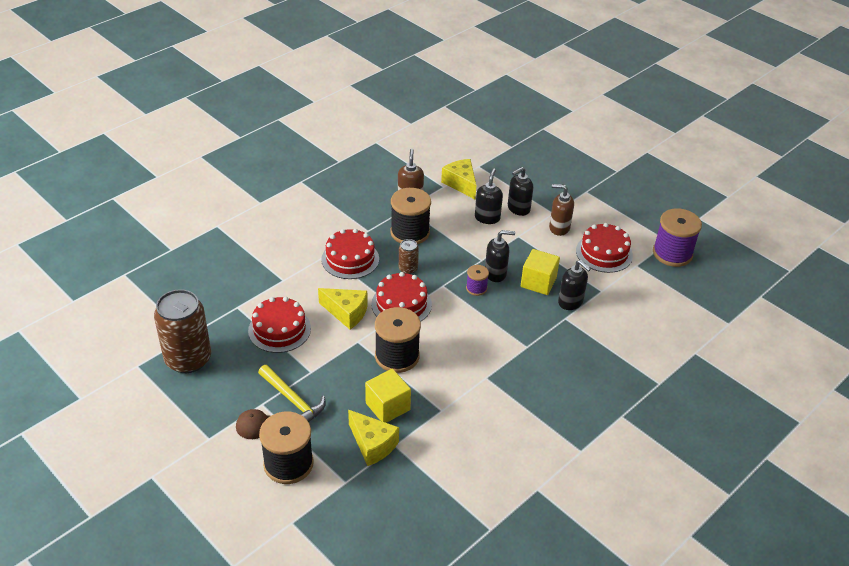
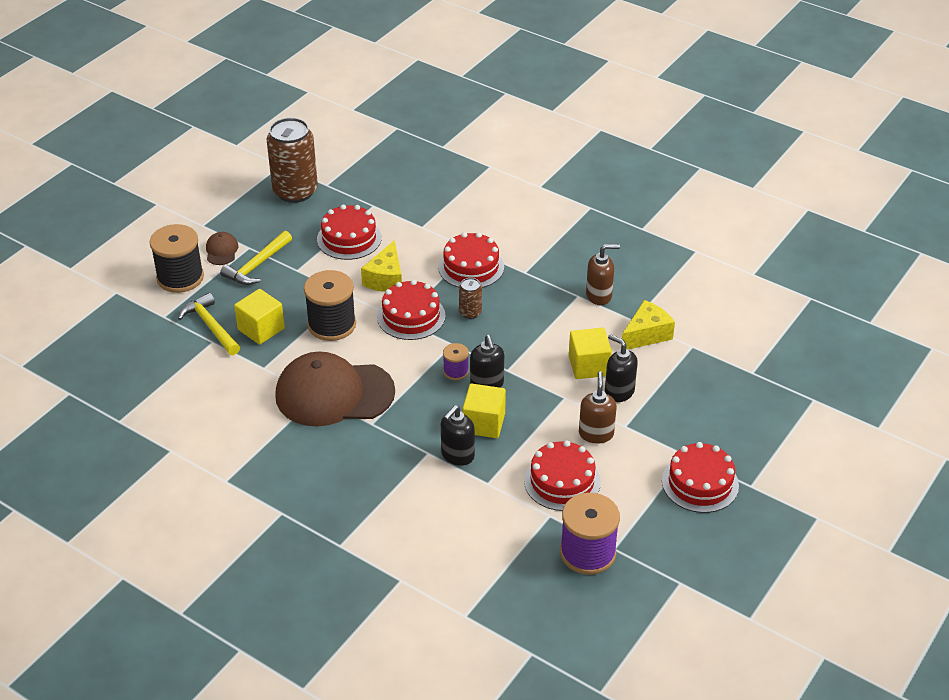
camera: 80 degrees right, 0 degrees up
(372, 444) = (210, 326): yellow cheese -> yellow hammer
(410, 232) = (534, 305): black spool -> none
(486, 365) = (334, 394): none -> brown cap
(487, 218) = (588, 366): black soap dispenser -> yellow cube
(612, 191) = (700, 483): none -> red cake

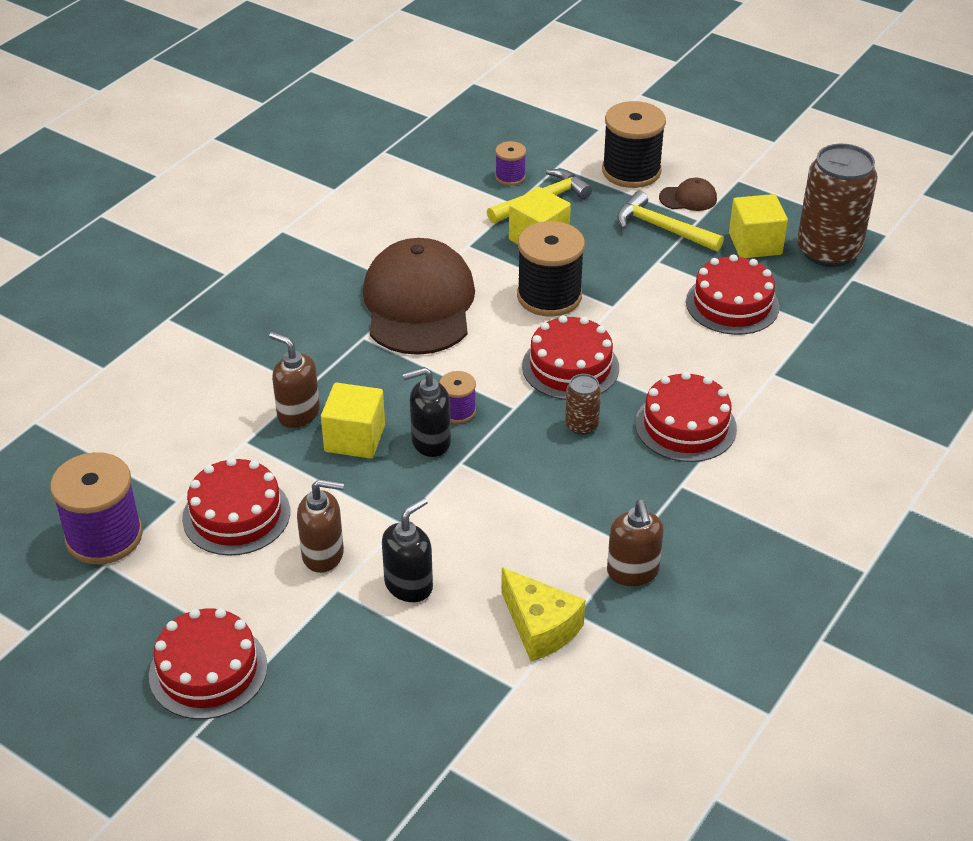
camera: 90 degrees right, 0 degrees up
(174, 343) = (510, 177): none -> purple spool
(386, 279) = (648, 341): yellow cheese -> none
(457, 455) = (298, 413): black soap dispenser -> brown soap dispenser
(588, 366) = (467, 552): yellow cube -> yellow cube (755, 244)

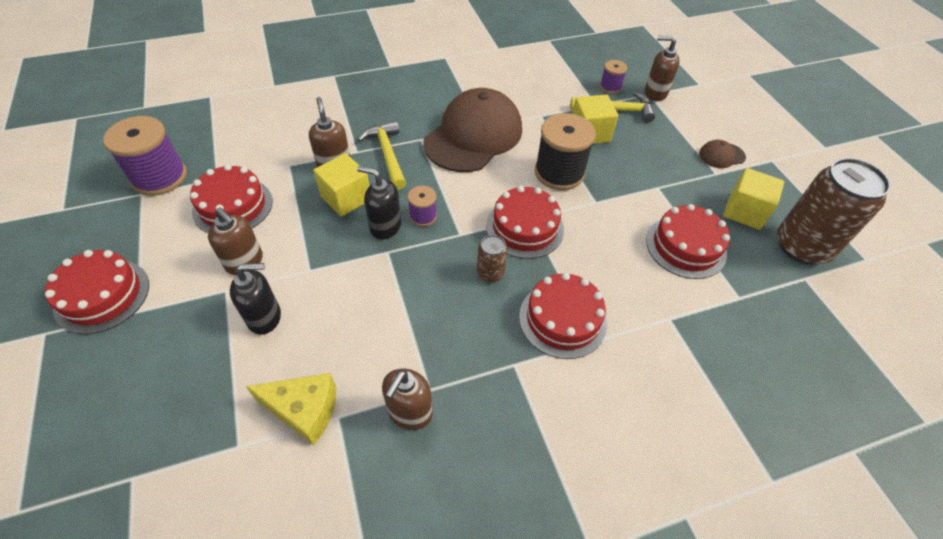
camera: 35 degrees right, 10 degrees up
(540, 627) = (304, 410): yellow cheese -> yellow cheese turned 75 degrees counterclockwise
(563, 161) = (655, 93): none -> brown soap dispenser
(631, 171) = (696, 119): black spool -> none
(662, 228) = (683, 167): yellow hammer -> yellow hammer (387, 155)
(688, 198) = (721, 155): brown cap -> brown cap turned 135 degrees clockwise

